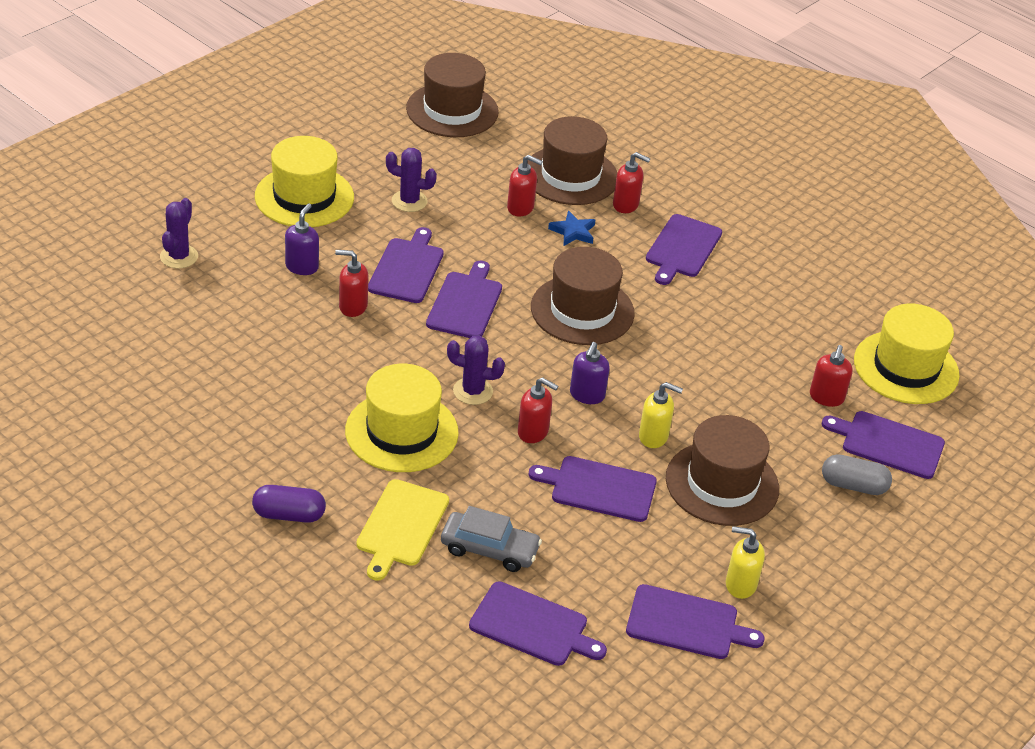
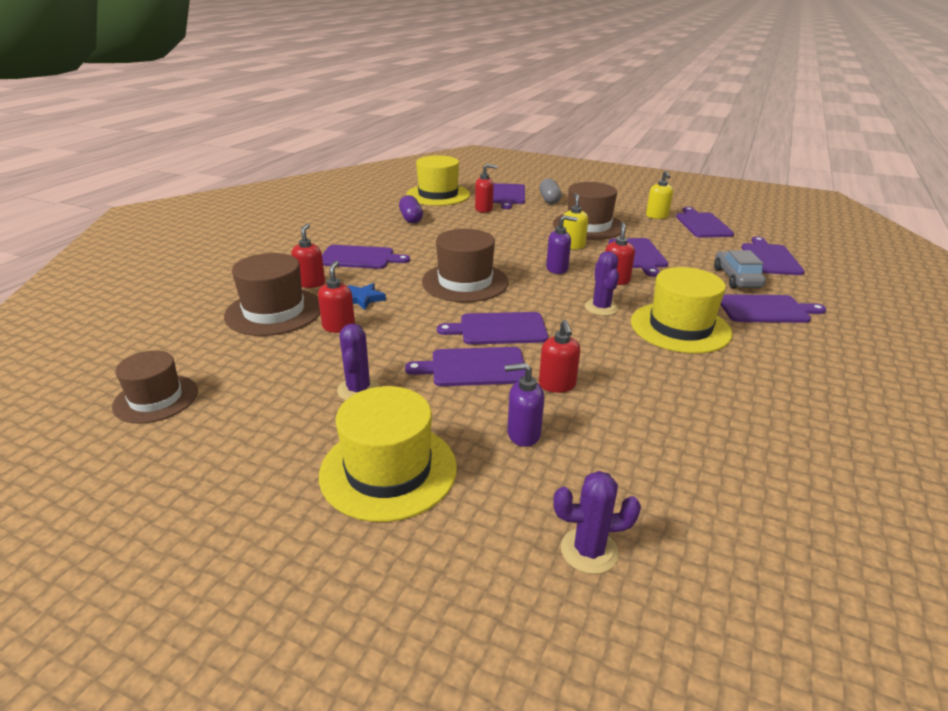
camera: 105 degrees left, 10 degrees down
(289, 515) = (829, 356): purple capsule -> purple capsule (411, 218)
(401, 526) = (766, 309): yellow cutting board -> purple cutting board
(452, 110) = (156, 399): brown hat -> brown hat, size x0.66

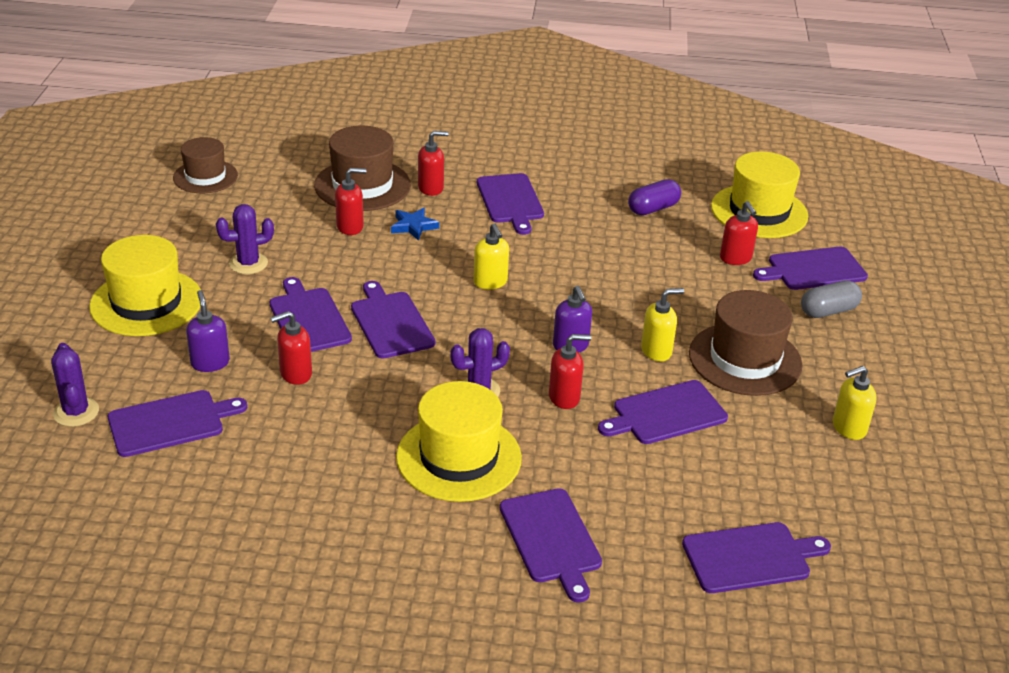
camera: 70 degrees right, 5 degrees up
(465, 282) = (490, 282): brown hat -> yellow soap dispenser
(702, 224) = (851, 481): purple cutting board -> purple cutting board (170, 423)
(736, 278) = (643, 514): grey car -> none

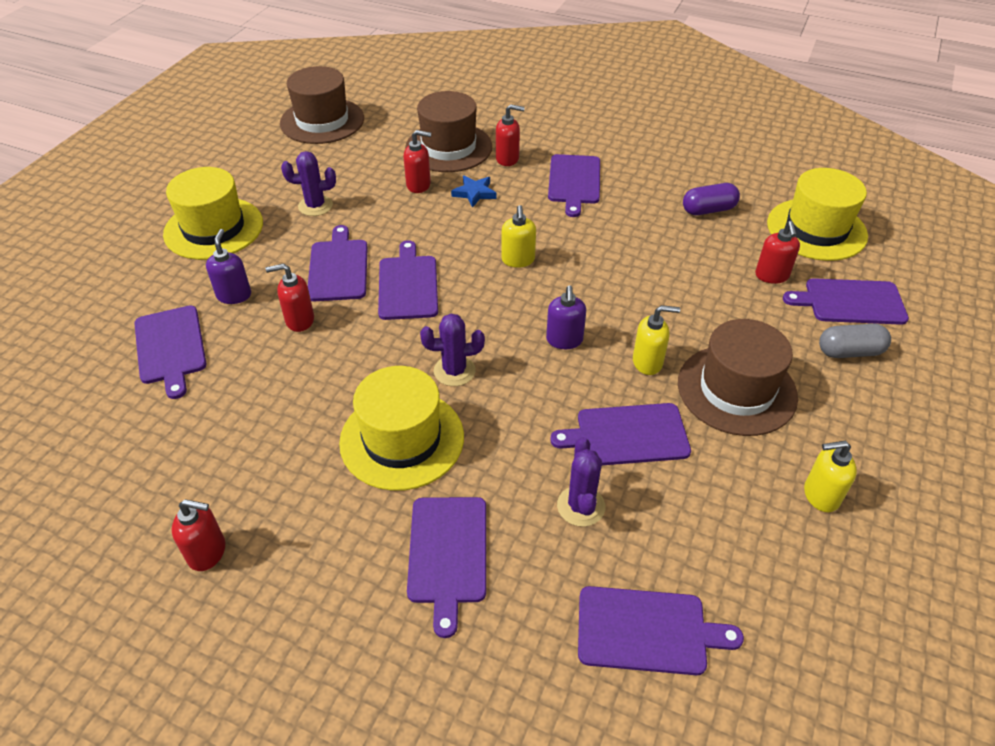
camera: 20 degrees right, 10 degrees up
(76, 412) = (102, 321): purple cactus -> purple cactus (581, 506)
(170, 423) = (170, 347): purple cutting board -> purple cutting board turned 75 degrees clockwise
(205, 176) = (322, 121): brown hat -> brown hat, size x1.51
(564, 397) = (533, 395): red soap dispenser -> red soap dispenser (207, 552)

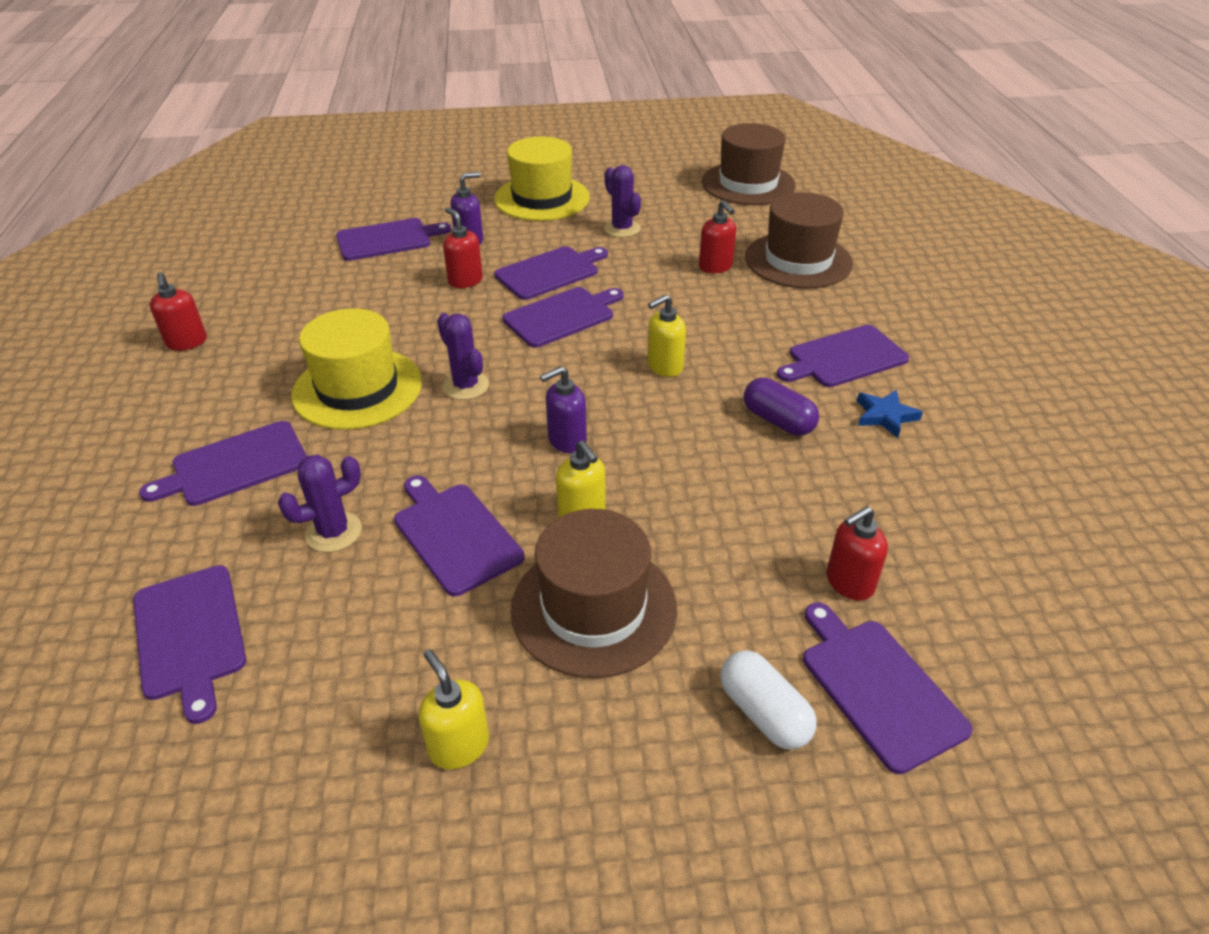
camera: 60 degrees right, 5 degrees down
(170, 347) = (387, 239): purple cutting board -> purple cutting board turned 150 degrees counterclockwise
(474, 193) = (742, 302): blue star -> blue star (885, 416)
(507, 159) = (827, 301): red soap dispenser -> none
(708, 210) = (922, 481): purple capsule -> purple capsule (778, 421)
(816, 229) = (1009, 605): yellow hat -> none
(849, 352) = (764, 713): grey capsule -> white capsule

